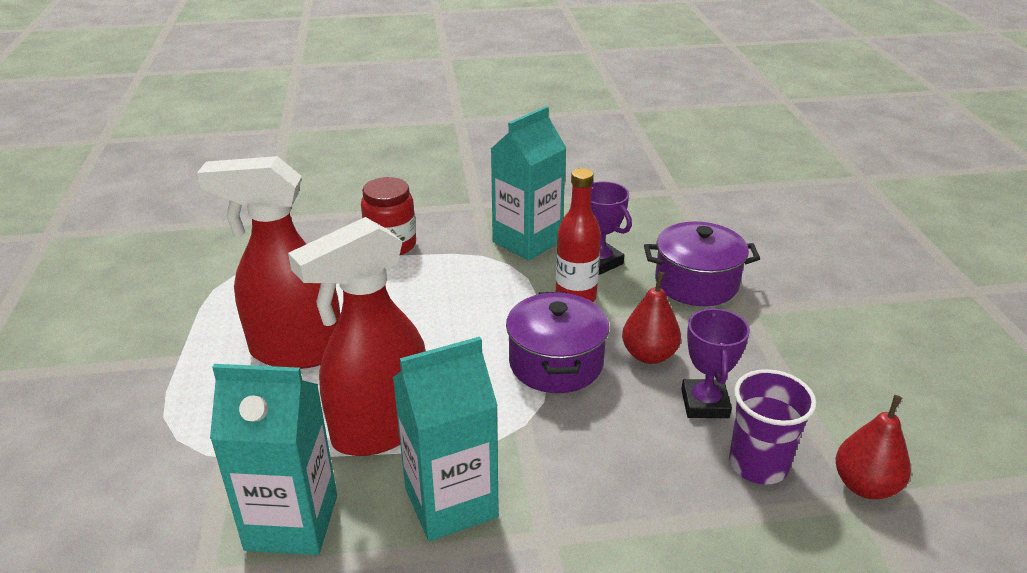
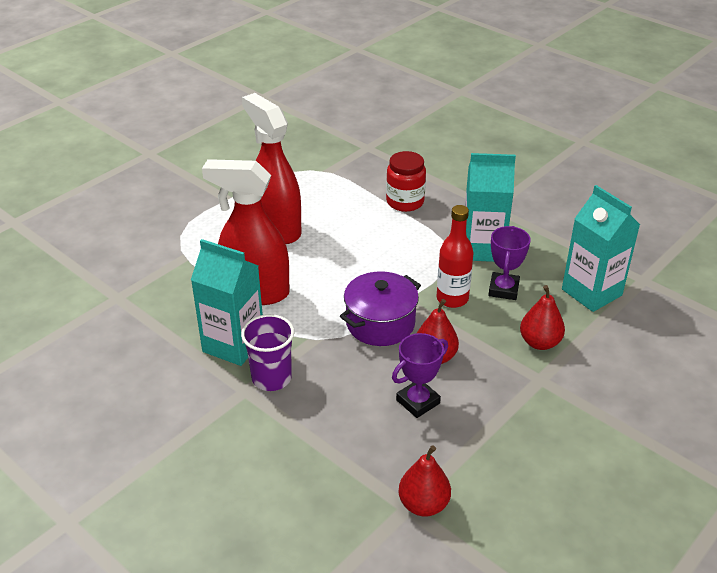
camera: 50 degrees right, 5 degrees up
(292, 522) = (170, 302): turquoise carton -> turquoise carton (591, 292)
(696, 283) = (539, 342): purple pot -> red pear
(758, 464) = (389, 448): purple cup -> purple cup (271, 378)

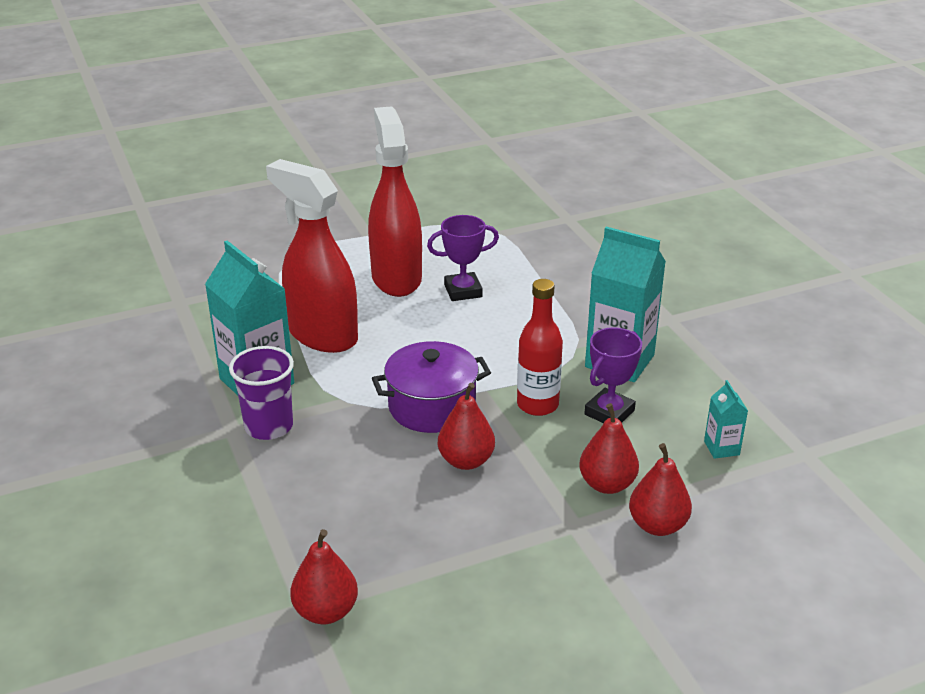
camera: 25 degrees right, 5 degrees down
(405, 202) = (565, 286): red jar -> none
(418, 402) = (407, 502): purple trophy -> purple trophy (463, 291)
(591, 292) = (721, 448): turquoise carton -> turquoise carton, size x0.47
(591, 361) = (657, 525): none -> red pear

